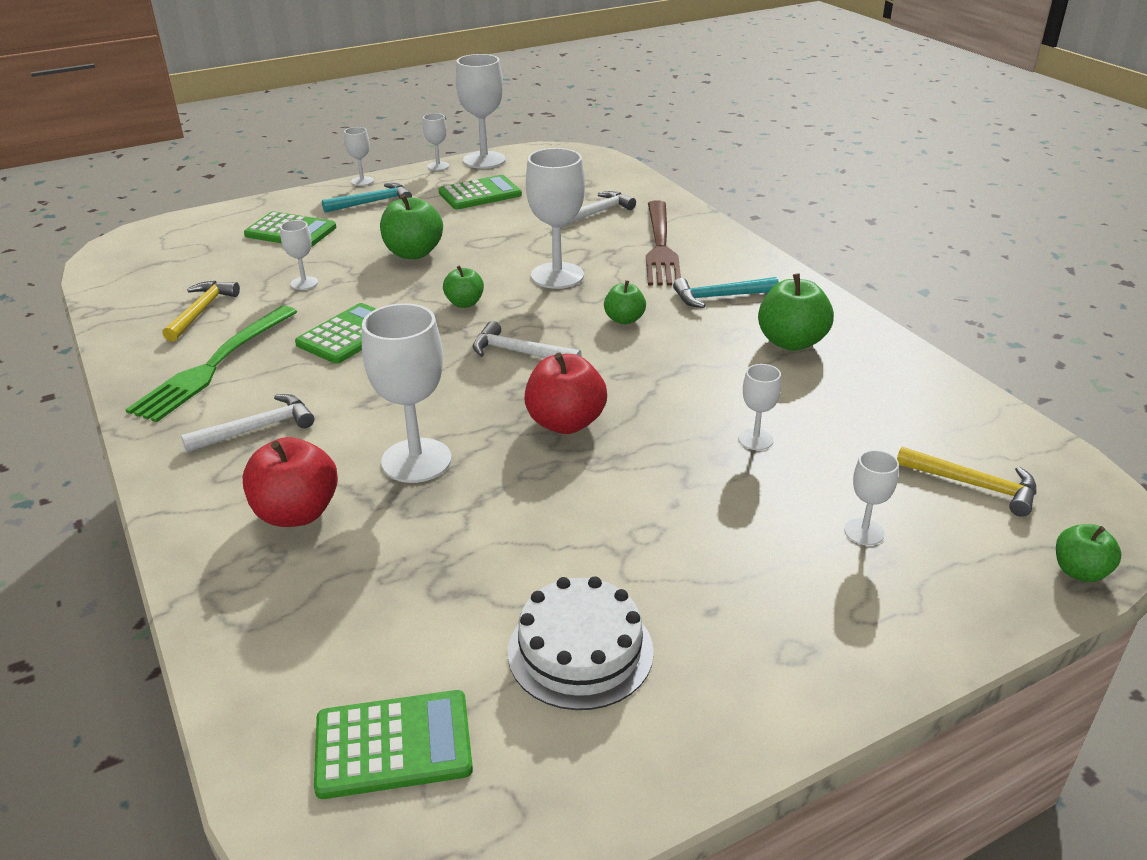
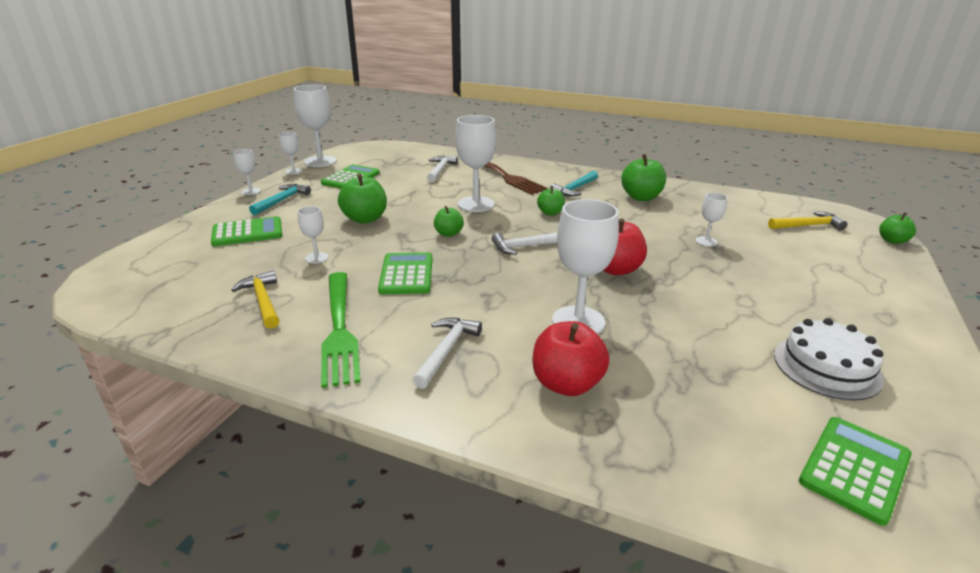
camera: 40 degrees left, 5 degrees down
(864, 532) = (812, 259): white goblet -> none

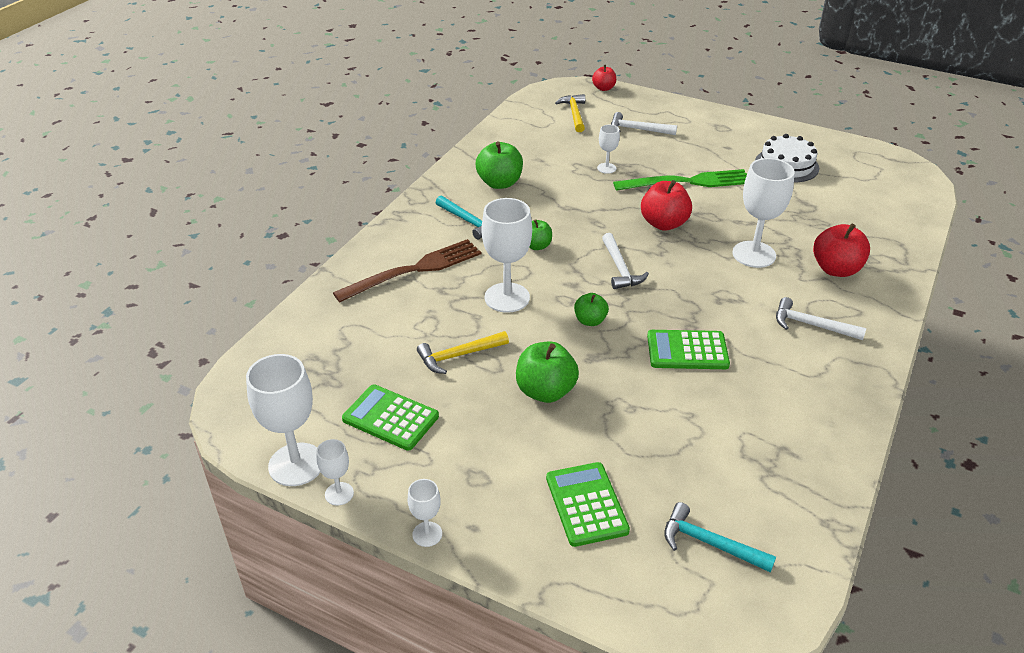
camera: 85 degrees left, 10 degrees up
(262, 301) = (756, 454): yellow hammer -> yellow hammer (458, 356)
(282, 200) = (472, 487): turquoise hammer -> turquoise hammer (709, 543)
(316, 258) = (655, 424): white goblet -> none
(339, 330) = (796, 390): green fork -> green fork (688, 182)
(440, 170) = (376, 326): white hammer -> white hammer (638, 129)
(854, 468) = (878, 183): green calculator -> none
(892, 241) = (603, 88): green apple -> red apple

